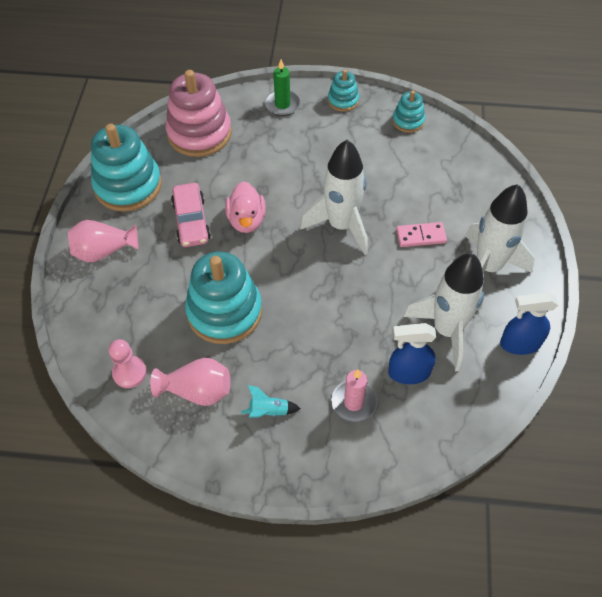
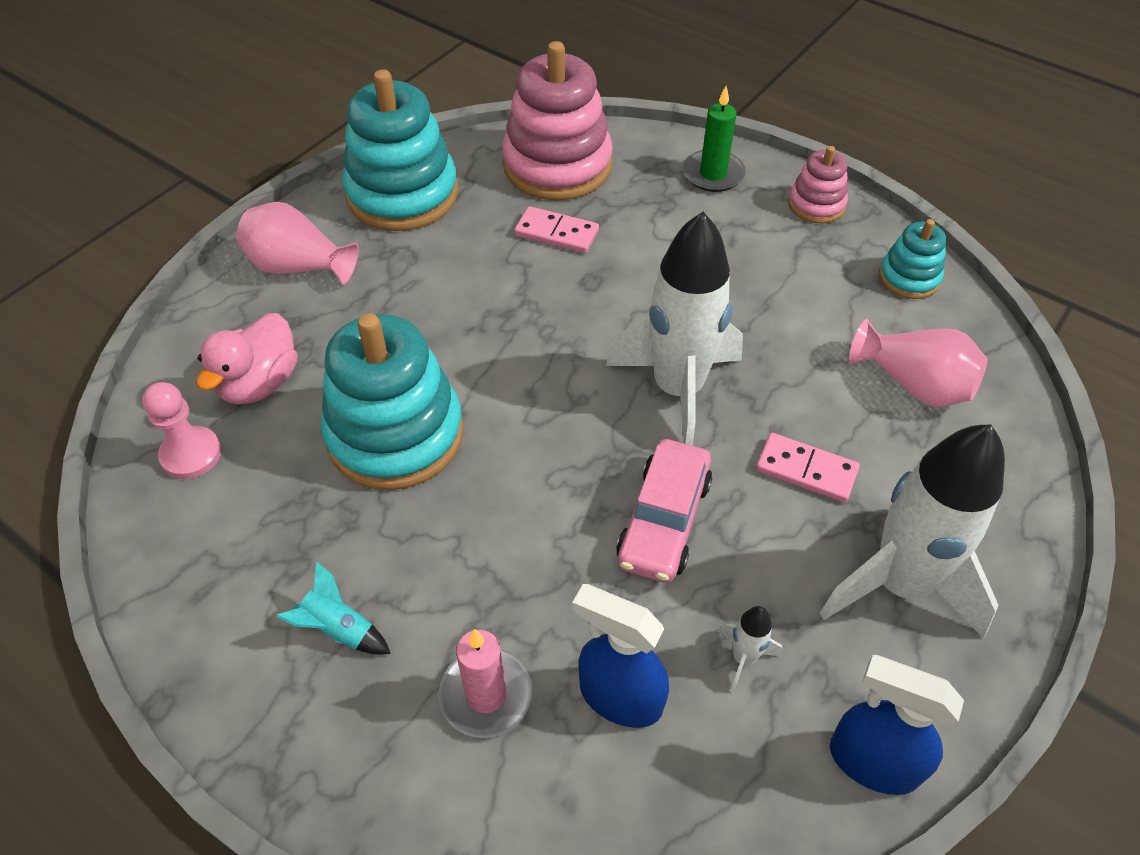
camera: 30 degrees right, 5 degrees down
(191, 221) = (451, 280): pink car -> pink car (663, 520)
(197, 391) = (260, 534): pink vase -> pink vase (913, 384)
(226, 171) = (556, 233): none -> pink domino
(246, 220) = (533, 315): pink duck -> pink duck (259, 383)
(343, 100) = (816, 205): turquoise stacking toy -> pink stacking toy
(447, 330) = (743, 658): white rocket -> white rocket, size x0.40

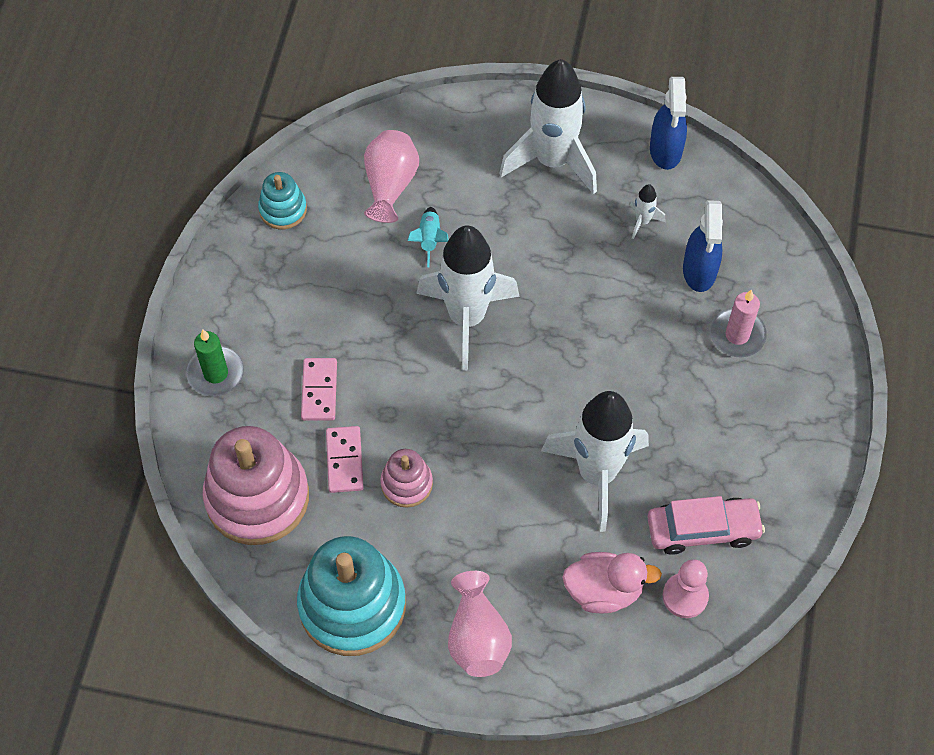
camera: 115 degrees left, 10 degrees up
(339, 629) = (746, 429): turquoise rocket -> turquoise rocket (429, 239)
(395, 434) = (597, 474): turquoise stacking toy -> white rocket
(663, 520) = (576, 290): pink car -> pink car (703, 530)
(806, 470) = (495, 226): pink domino -> pink domino (319, 391)
(816, 205) = (223, 288): pink stacking toy -> pink stacking toy (406, 484)

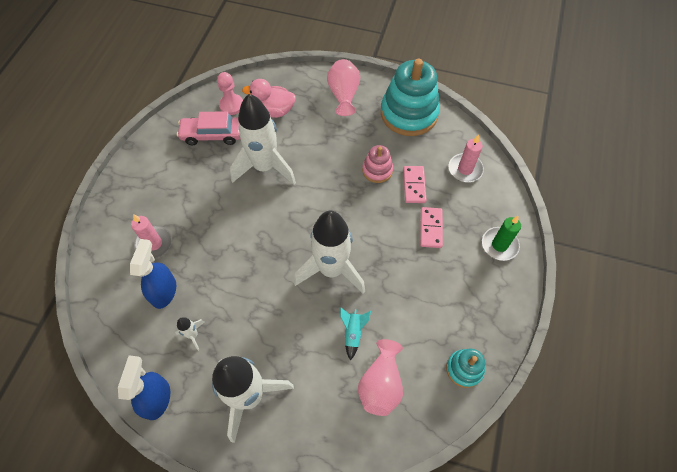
camera: 175 degrees left, 0 degrees up
(257, 497) = (465, 169): pink stacking toy -> pink candle

